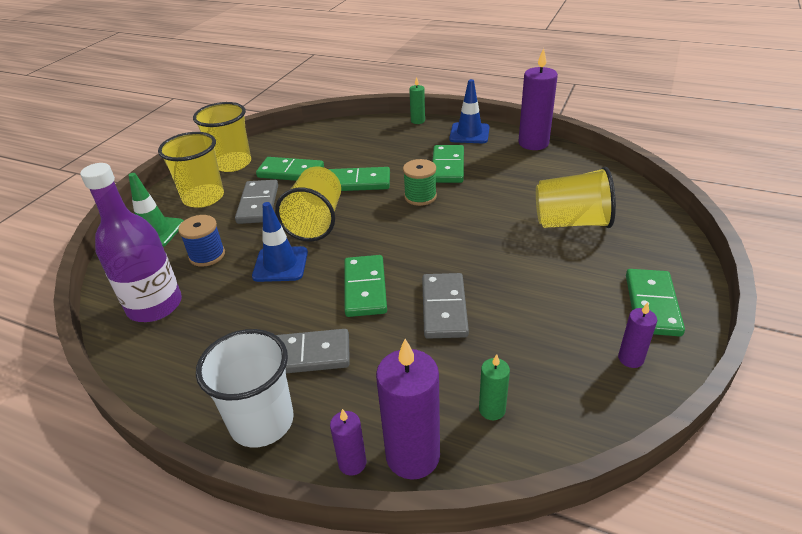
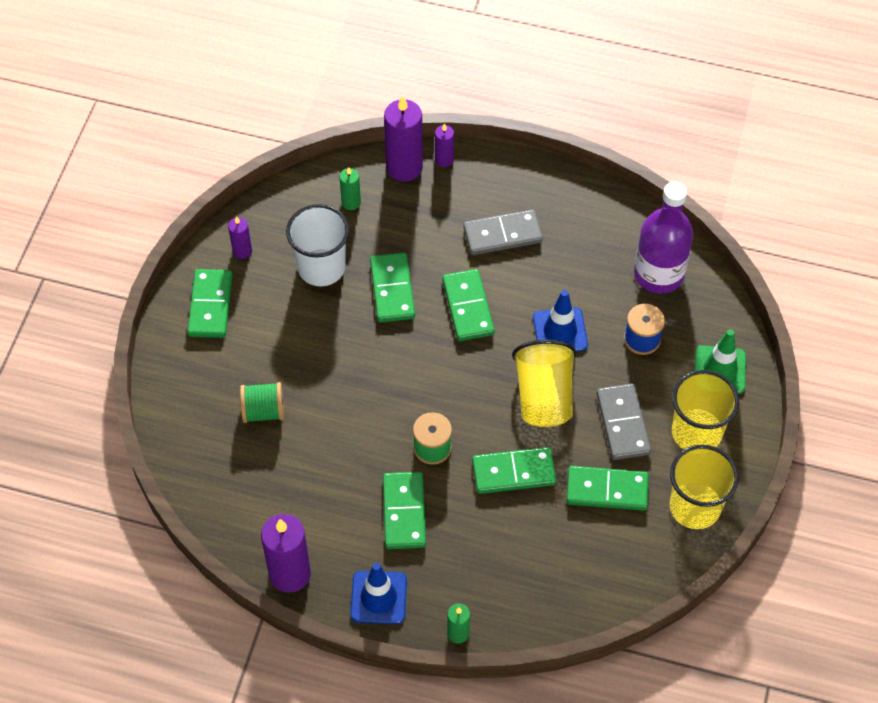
camera: 170 degrees right, 20 degrees up
(262, 422) = (516, 181): white cup -> white cup (321, 268)
(444, 308) = (392, 289): grey domino -> green domino
(571, 222) = (263, 411): yellow cup -> green spool

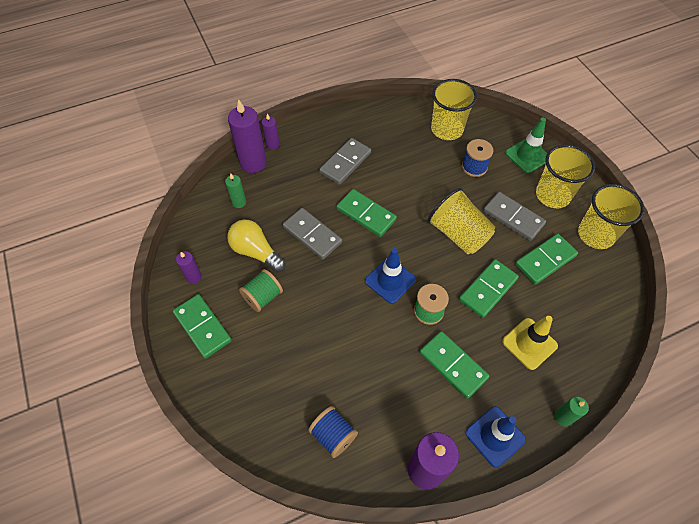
camera: 40 degrees left, 0 degrees up
(239, 485) = (333, 435): none -> blue spool
(263, 411) = (302, 370): green spool -> green spool (263, 297)
(321, 268) = (256, 252): white cup -> yellow light bulb
(392, 289) = (312, 235): green domino -> grey domino
(498, 551) = (529, 343): none -> yellow traffic cone
(560, 331) = (429, 192): blue traffic cone -> blue traffic cone (390, 280)
(658, 274) = (447, 129): purple bottle -> yellow cup

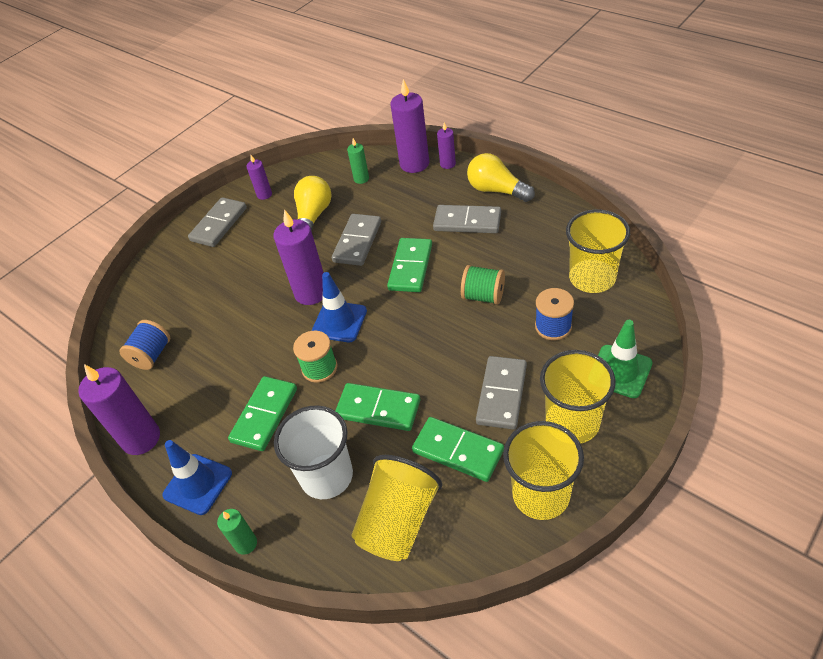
camera: 70 degrees right, 10 degrees down
(202, 327) = (219, 224): green domino -> grey domino
(263, 297) = (268, 244): green spool -> green spool (483, 296)
(327, 133) = (496, 190): none -> yellow light bulb
(345, 287) = (311, 292): none -> purple candle
(458, 234) = (439, 352): yellow cup -> yellow cup (398, 521)
(529, 343) = (327, 476): yellow traffic cone -> white cup

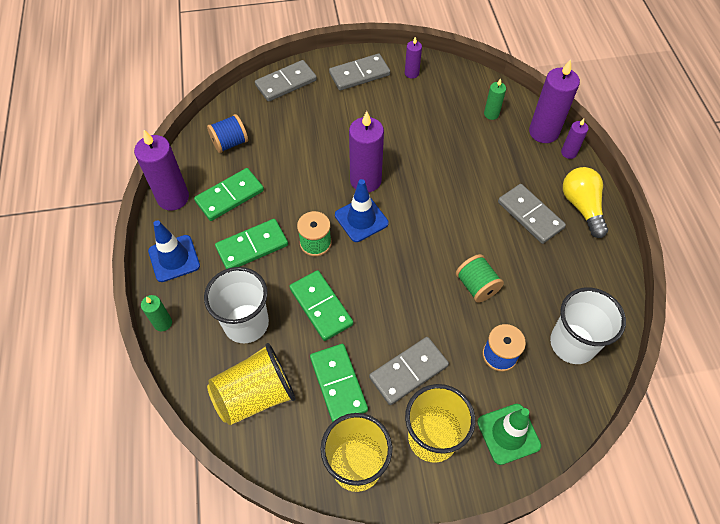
camera: 35 degrees right, 10 degrees up
(313, 216) = (426, 119): yellow light bulb -> none
(357, 242) = (435, 166): grey domino -> grey domino (286, 83)
(411, 267) = (450, 218): green domino -> green domino (230, 196)
(592, 278) = (572, 343): yellow cup -> white cup

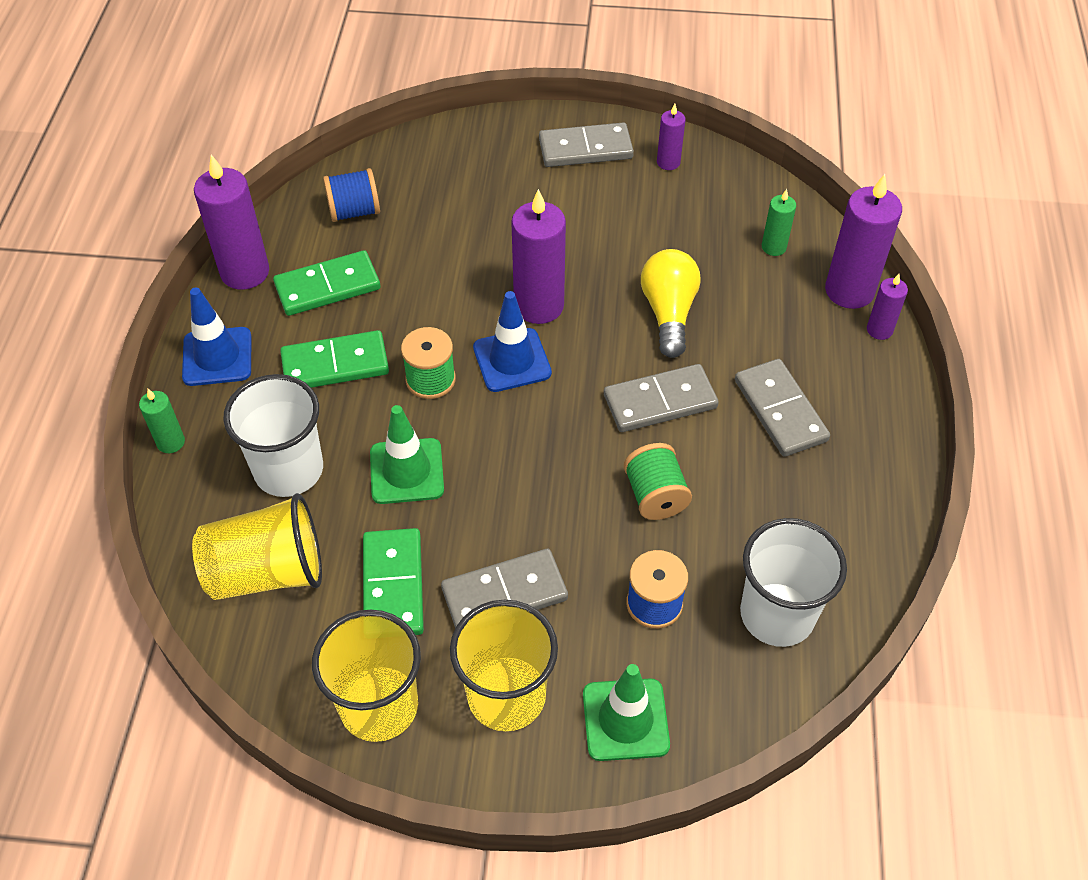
camera: 15 degrees right, 5 degrees down
(286, 83) = (468, 141): grey domino -> grey domino (660, 402)
(321, 306) = (406, 471): green domino -> green traffic cone
(581, 207) = (869, 416): yellow light bulb -> yellow light bulb (668, 313)

